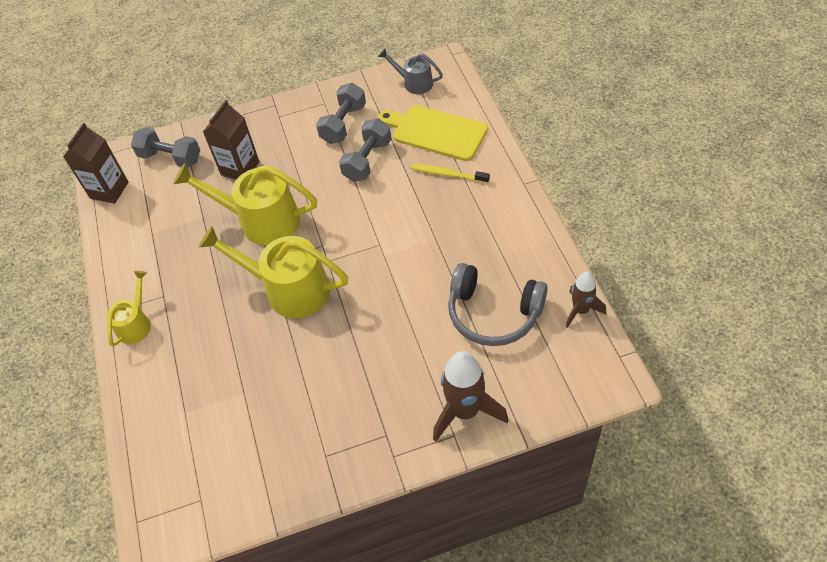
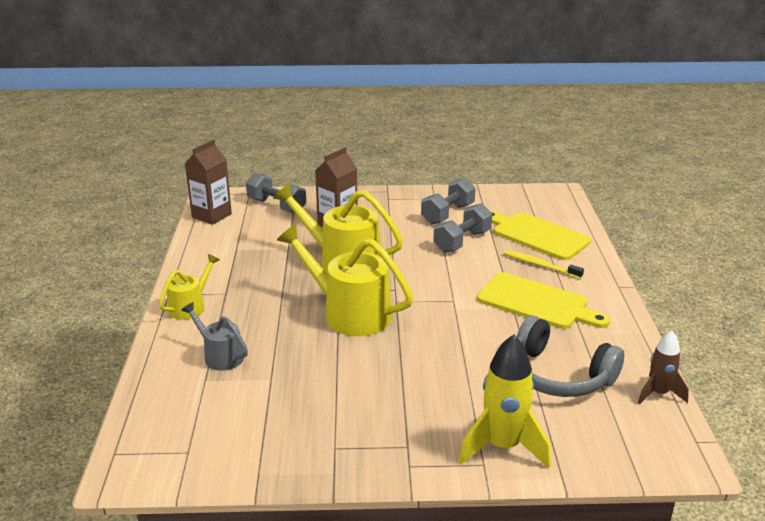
camera: 10 degrees right, 25 degrees down
(414, 83) = (526, 200): grey watering can -> grey watering can (220, 356)
(455, 226) = (536, 302): none -> yellow cutting board
(465, 411) = (503, 447): brown rocket -> yellow rocket

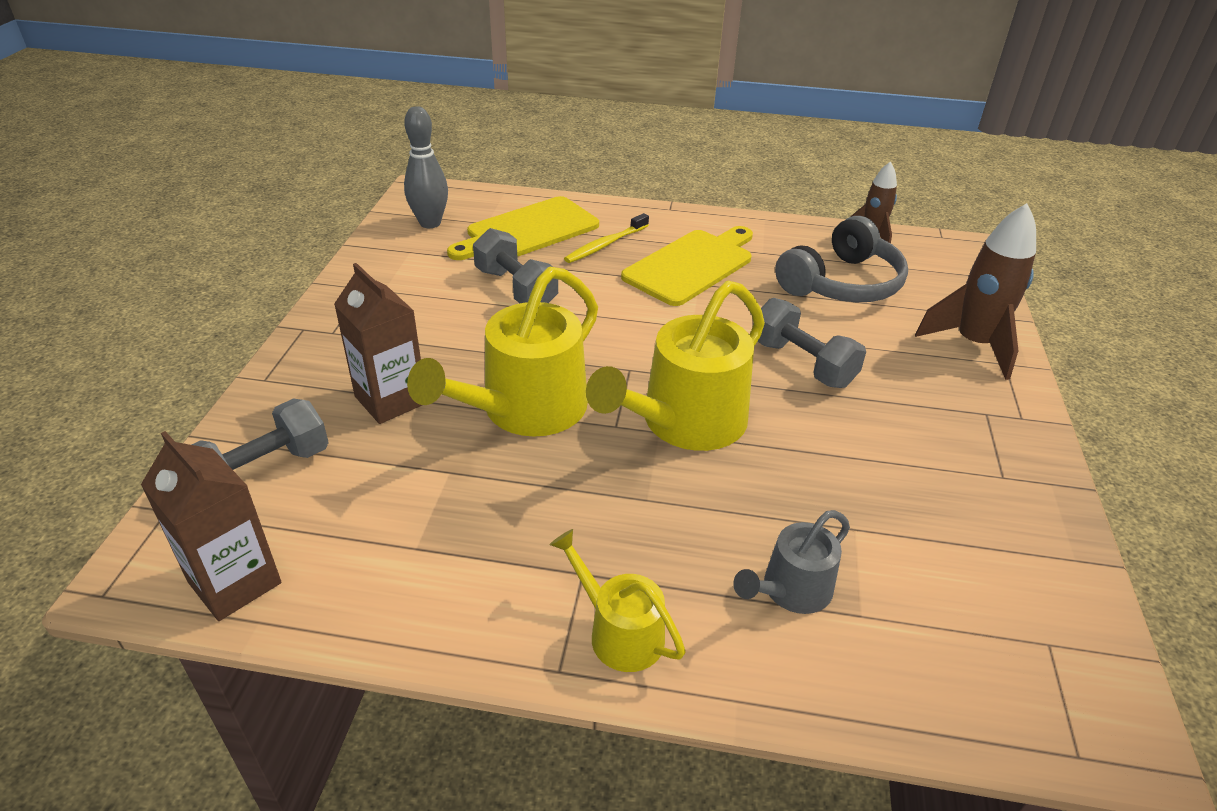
camera: 80 degrees left, 10 degrees up
(448, 214) = (426, 285): grey dumbbell -> grey dumbbell (802, 363)
(503, 447) = (973, 344): yellow rocket -> brown rocket
(520, 202) = (430, 223): none -> grey bowling pin

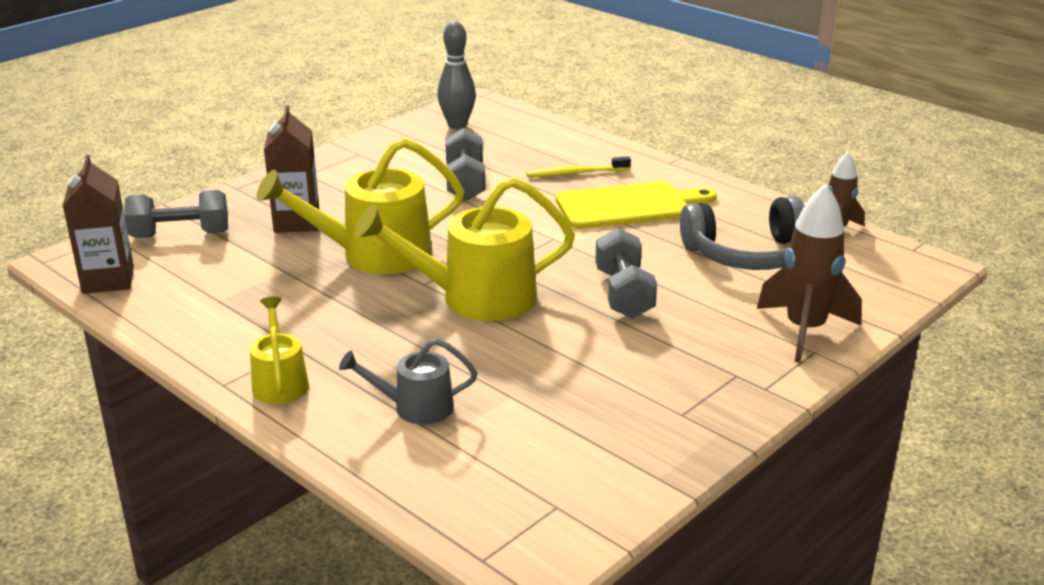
camera: 35 degrees right, 10 degrees down
(528, 230) = (526, 148): yellow cutting board -> none

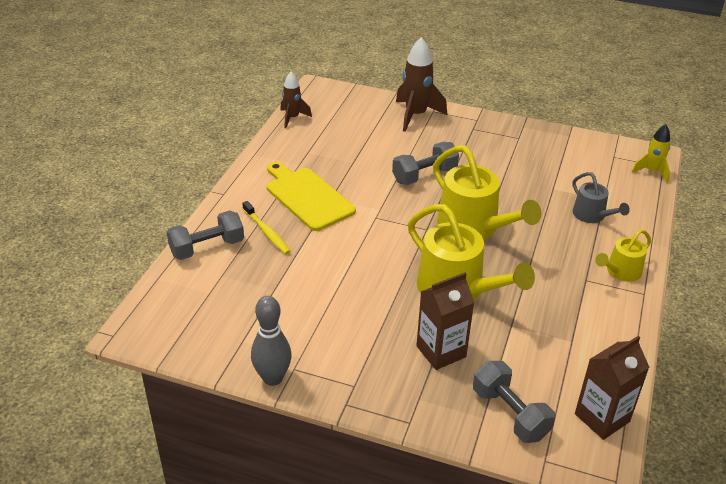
camera: 115 degrees left, 10 degrees up
(457, 125) = (197, 327): grey bowling pin -> grey bowling pin (272, 378)
(465, 183) = (316, 283): grey dumbbell -> grey dumbbell (207, 248)
(476, 534) = (652, 172): none -> yellow rocket
(748, 255) = (345, 142): grey headphones -> none

